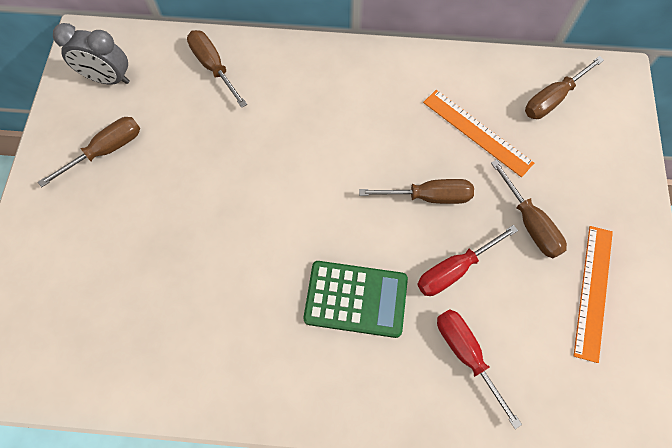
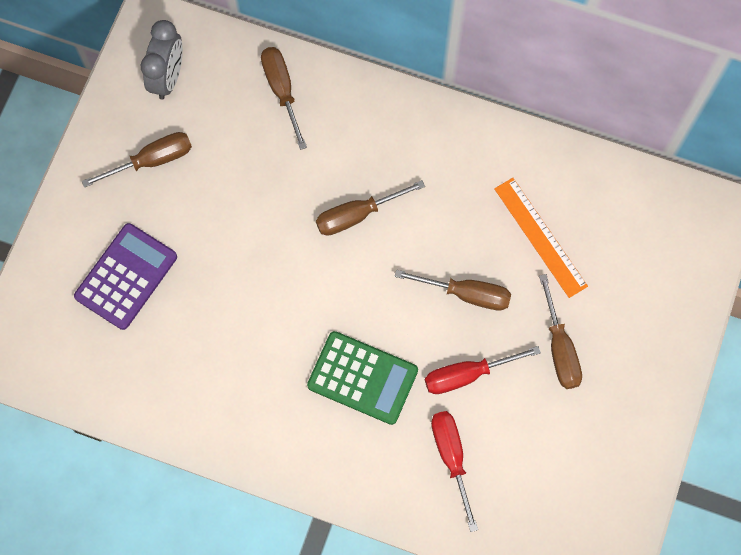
camera: 15 degrees right, 5 degrees up
(100, 261) = (126, 276): none -> purple calculator
(108, 79) = (168, 77): grey clock -> grey clock turned 105 degrees counterclockwise
(552, 99) = (635, 220): brown screwdriver -> brown screwdriver (356, 215)
(593, 291) = (596, 431): orange ruler -> none

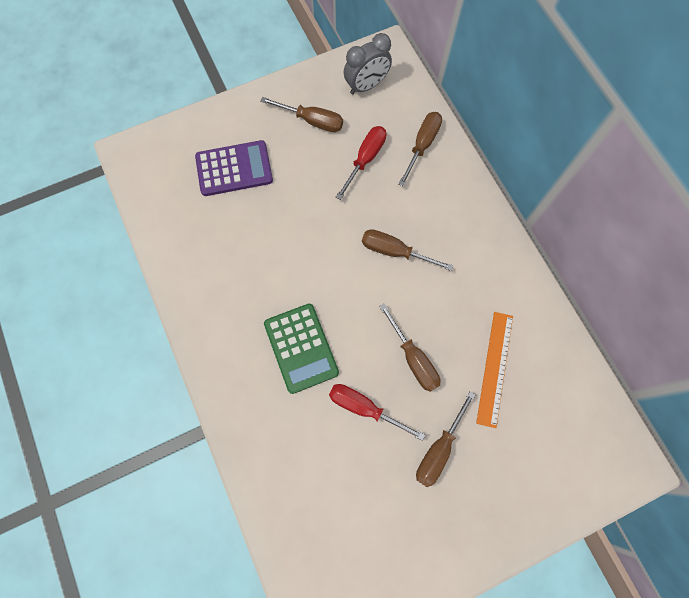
camera: 45 degrees right, 0 degrees up
(451, 457) = (303, 448): red screwdriver -> red screwdriver (365, 159)

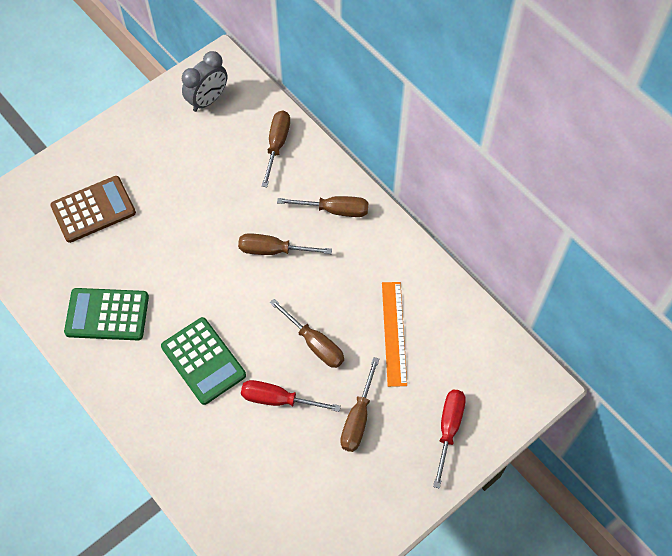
camera: 15 degrees left, 10 degrees down
(221, 277) = (107, 314): none -> green calculator
(234, 169) = (93, 210): purple calculator -> brown calculator
(313, 121) = (162, 146): brown screwdriver -> brown screwdriver (335, 210)
(365, 159) = (224, 170): red screwdriver -> red screwdriver (448, 428)

